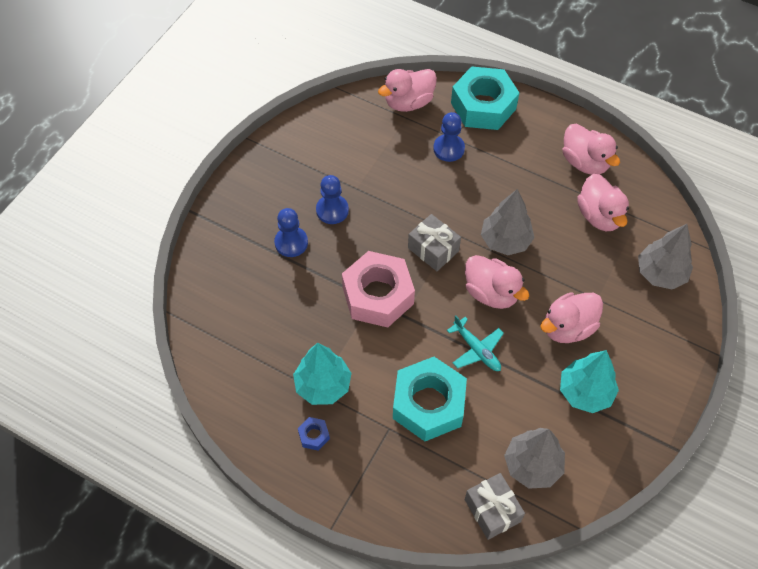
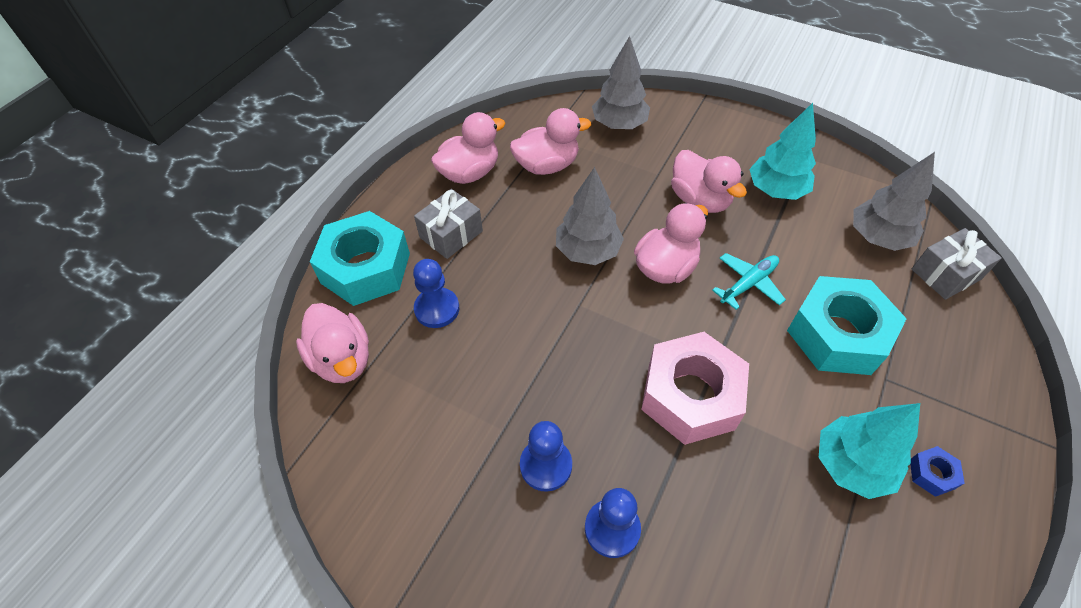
camera: 90 degrees left, 5 degrees down
(433, 249) = (607, 328): grey gift -> grey gift (451, 234)

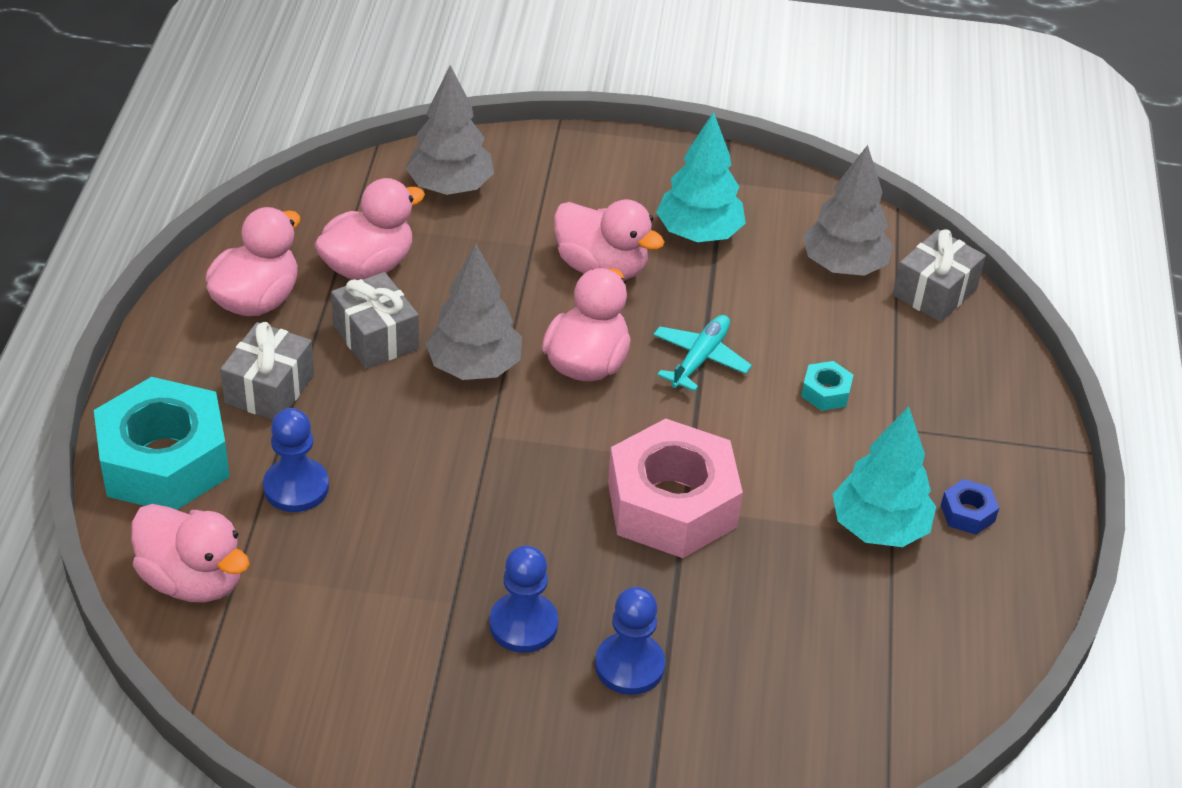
camera: 25 degrees left, 10 degrees down
(532, 215) = (376, 337): none -> grey gift
(837, 334) = (826, 392): turquoise nut -> turquoise nut, size x0.40

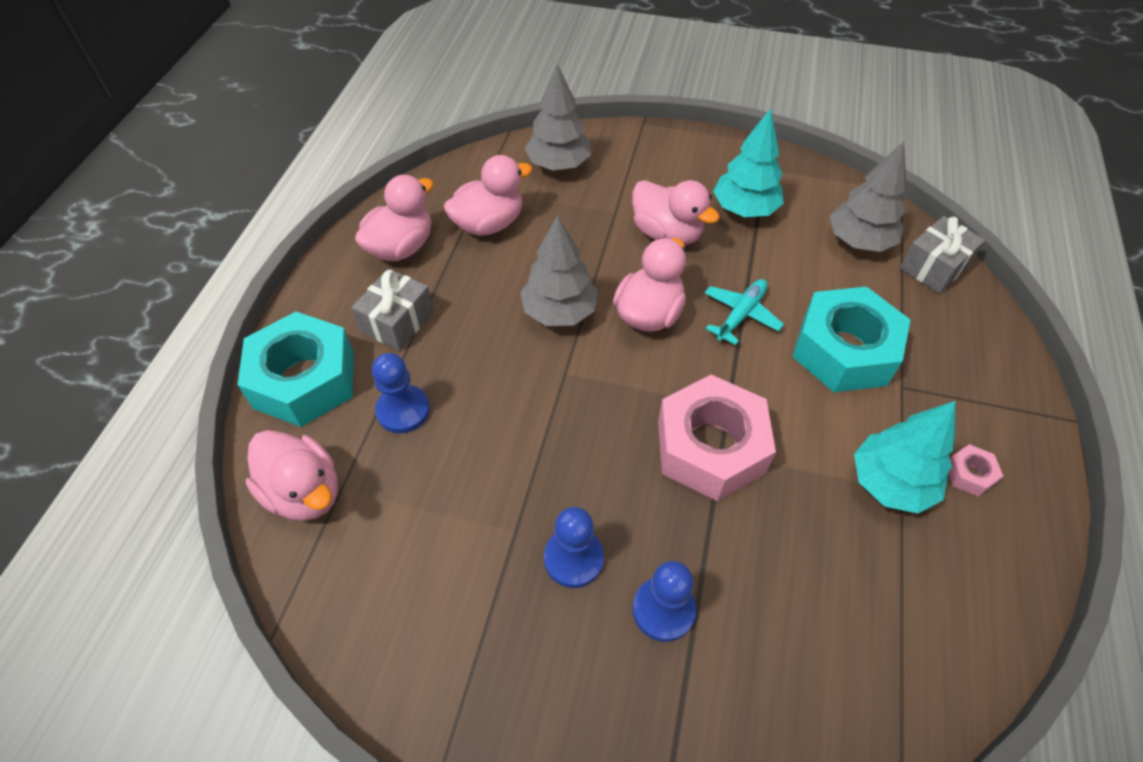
camera: 10 degrees right, 10 degrees up
(376, 337) = (486, 282): grey gift -> none
(826, 392) = (844, 350): turquoise nut -> turquoise nut, size x2.47
(967, 513) = (969, 474): blue nut -> pink nut

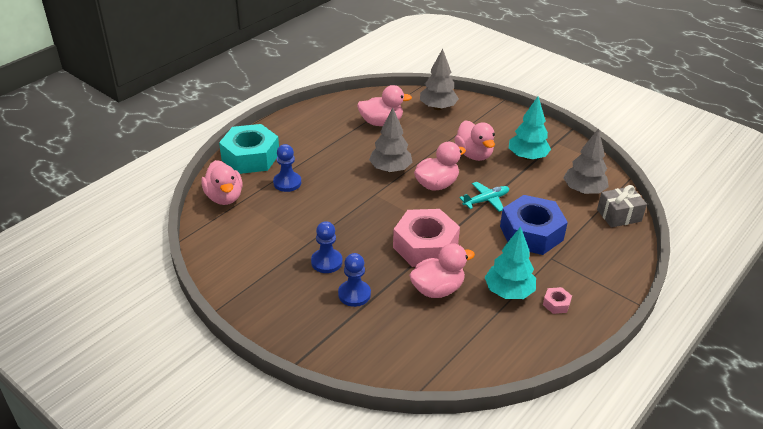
camera: 25 degrees right, 15 degrees down
(397, 322) = (308, 148): grey gift -> none
(401, 247) = (330, 119): pink duck -> pink duck (437, 289)
(844, 350) = (531, 233): turquoise nut -> blue nut

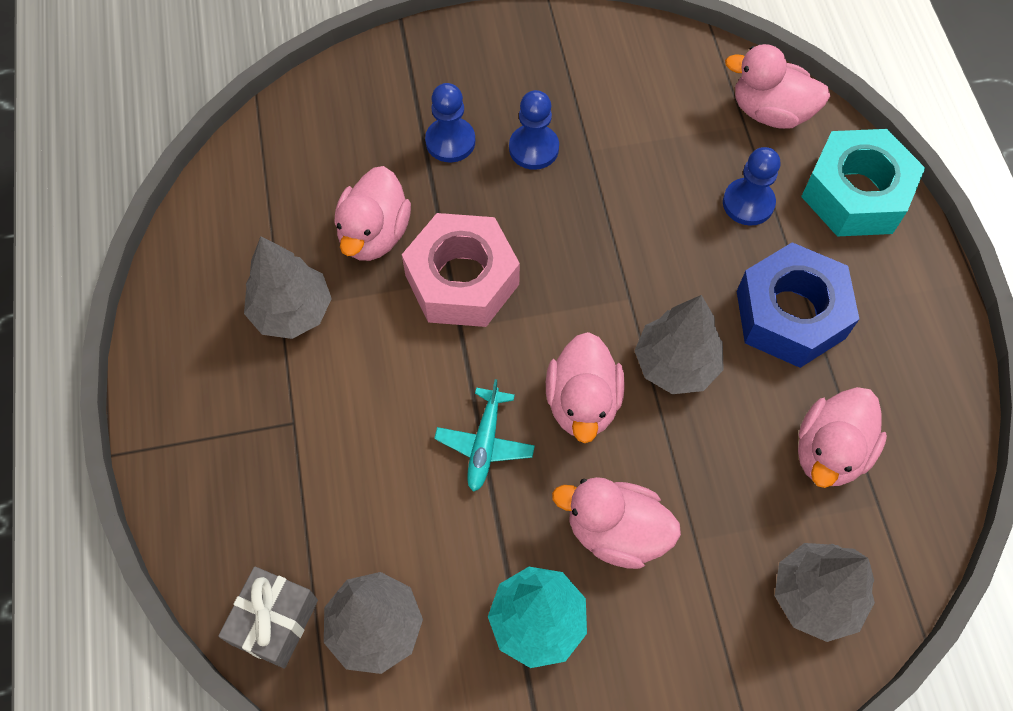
camera: 130 degrees right, 25 degrees up
(508, 292) = (292, 311): turquoise tree -> grey tree
(531, 233) = (361, 443): blue nut -> blue nut (790, 314)
(556, 304) = (220, 350): pink nut -> none

